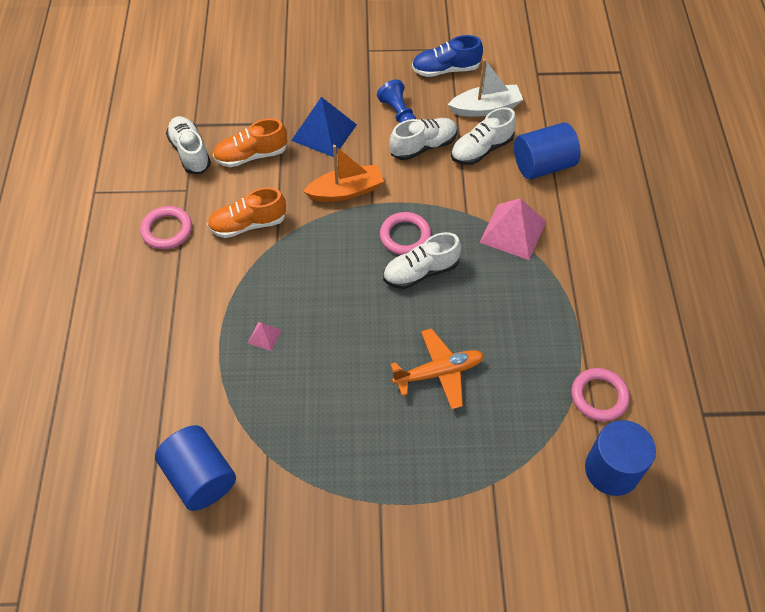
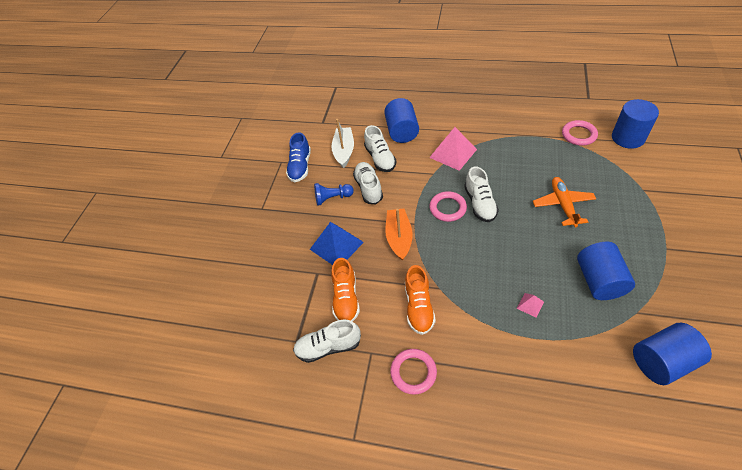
camera: 70 degrees left, 5 degrees down
(311, 413) = (599, 281): none -> blue cylinder

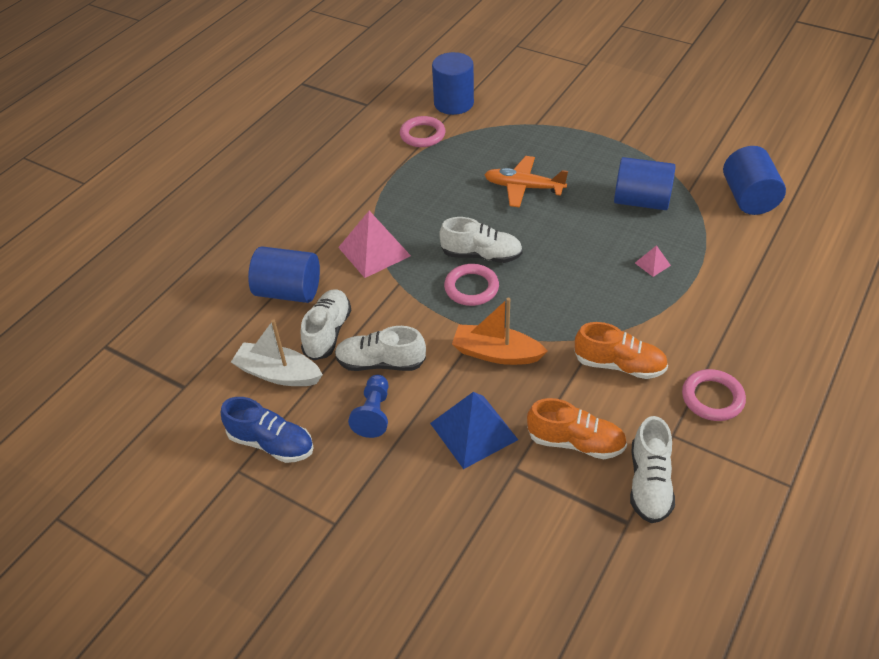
camera: 75 degrees left, 5 degrees down
(380, 158) = (328, 332): white shoe -> white shoe turned 75 degrees counterclockwise

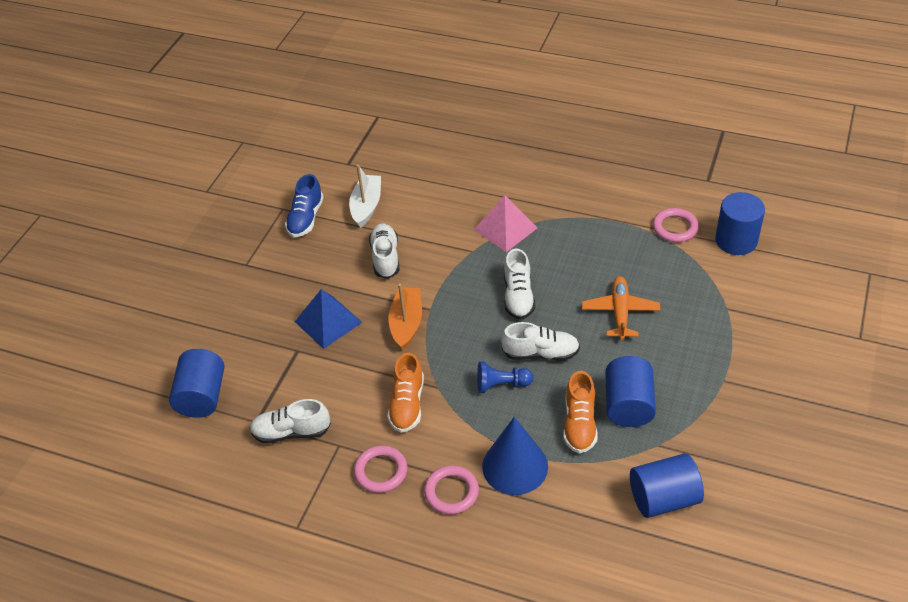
camera: 80 degrees right, 0 degrees up
(288, 291) = (448, 191): blue cylinder -> blue cylinder (202, 396)
(328, 332) = (410, 222): white shoe -> white shoe (541, 353)
(374, 413) = (337, 264): blue pawn -> blue pawn (501, 385)
(471, 288) = (477, 296): pink ring -> pink ring (451, 492)
(575, 442) = (324, 383): orange shoe -> orange shoe (579, 424)
(652, 264) = (538, 420): pink pyramid -> none
(709, 288) = (515, 466): none -> blue cone

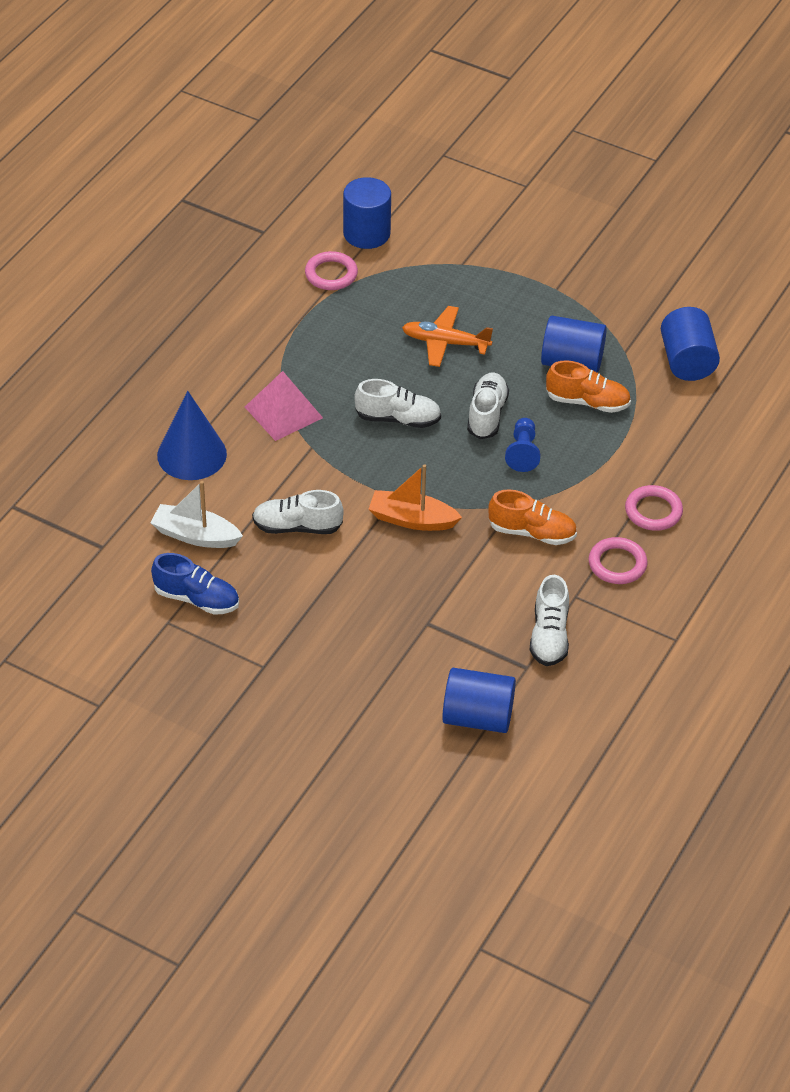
camera: 85 degrees left, 0 degrees up
(328, 322) = (389, 590): blue pyramid -> none
(515, 466) = (630, 459): blue cone -> blue cone (192, 454)

